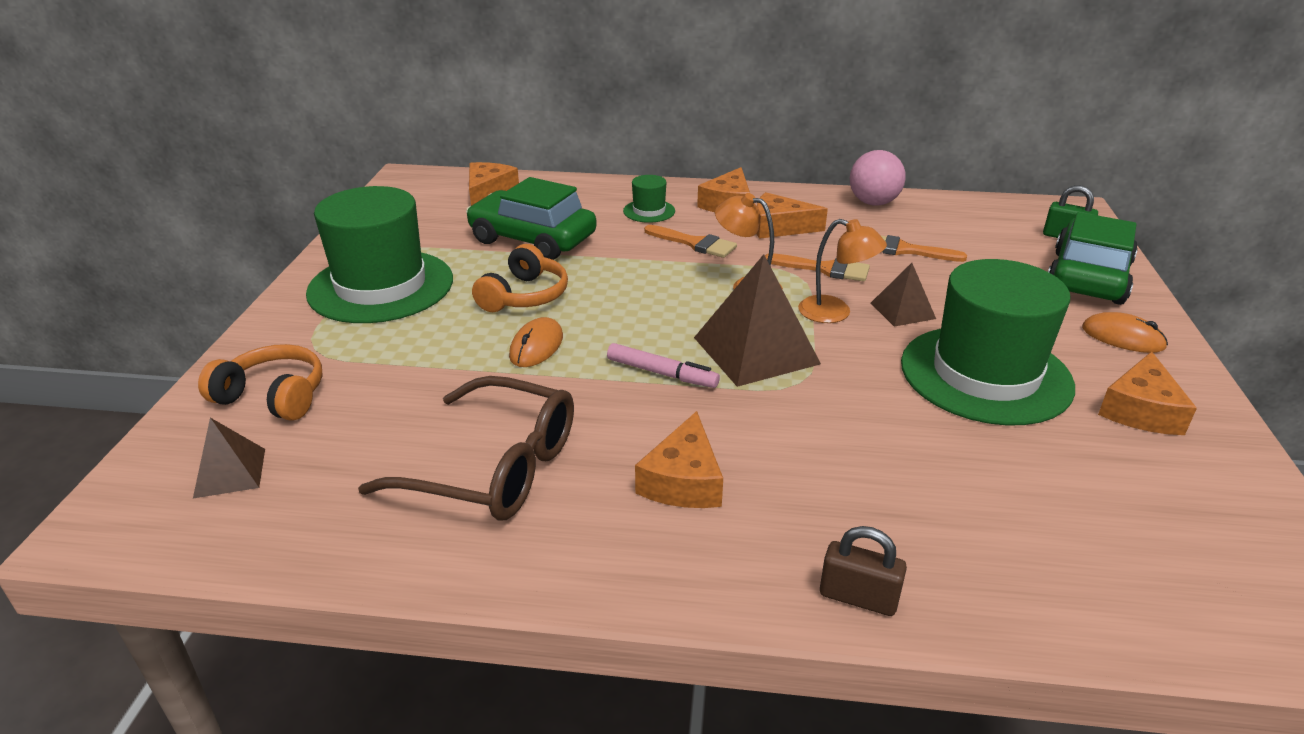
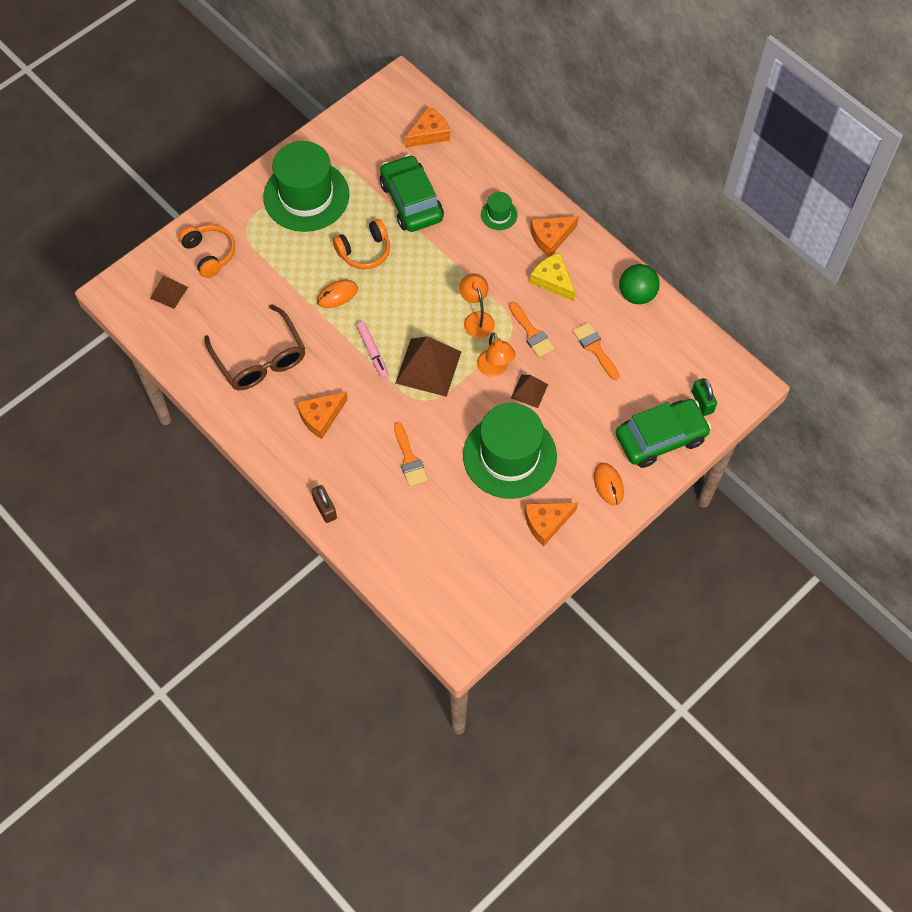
camera: 40 degrees right, 30 degrees up
(695, 243) = (490, 264): orange brush -> orange brush (409, 459)
(779, 227) = (553, 281): orange cheese -> yellow cheese
(873, 203) = (637, 294): pink ball -> green ball

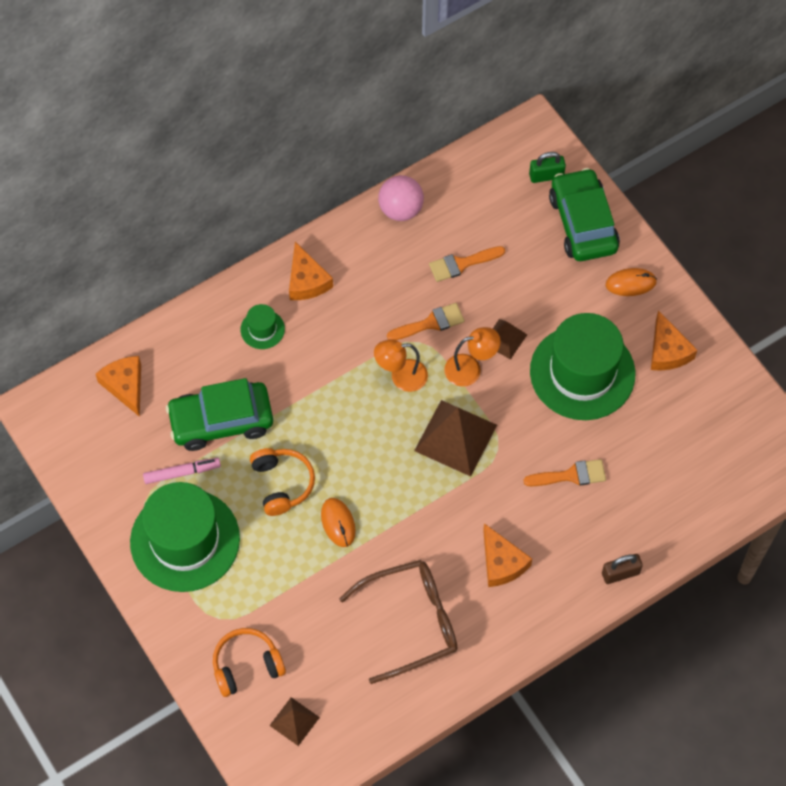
camera: 80 degrees left, 0 degrees up
(372, 352) = (424, 494): pink marker -> pink marker (182, 473)
(553, 281) = (365, 289): yellow cheese -> none
(637, 294) = (400, 209): green ball -> pink ball

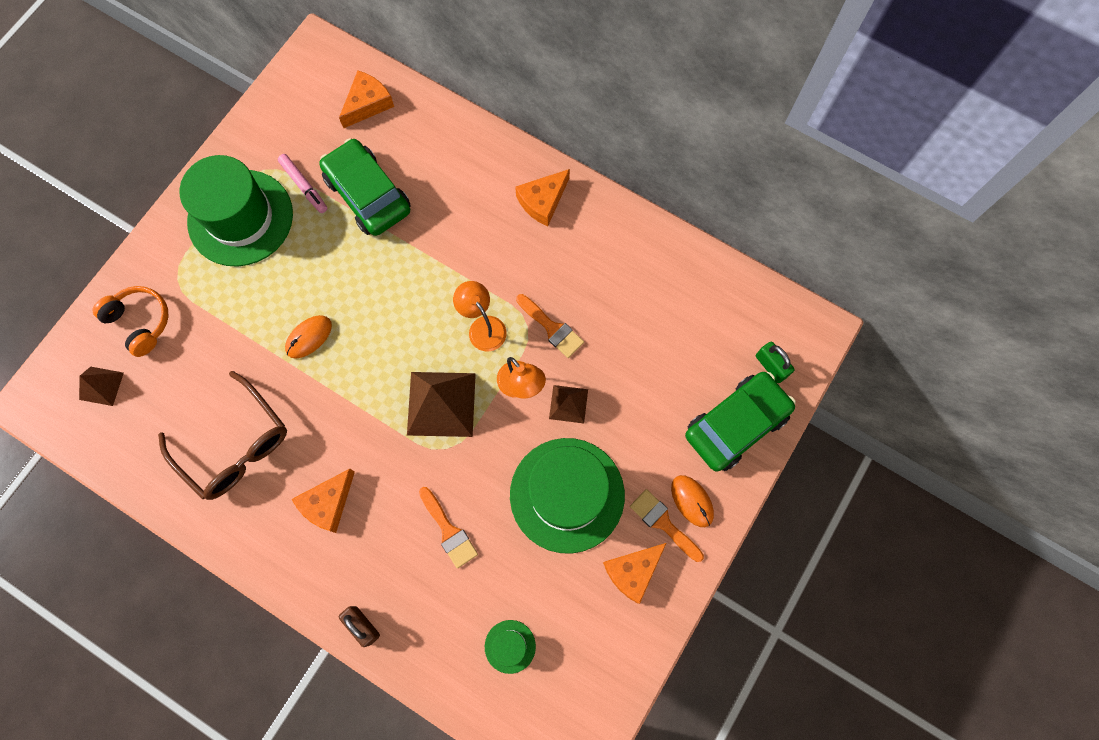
camera: 65 degrees right, 10 degrees up
(262, 329) = (475, 187): green hat -> green hat (510, 646)
(282, 484) = (328, 272): orange headphones -> none
(400, 209) = (660, 248): pink ball -> none
(461, 264) = (630, 329): orange brush -> orange brush (663, 523)

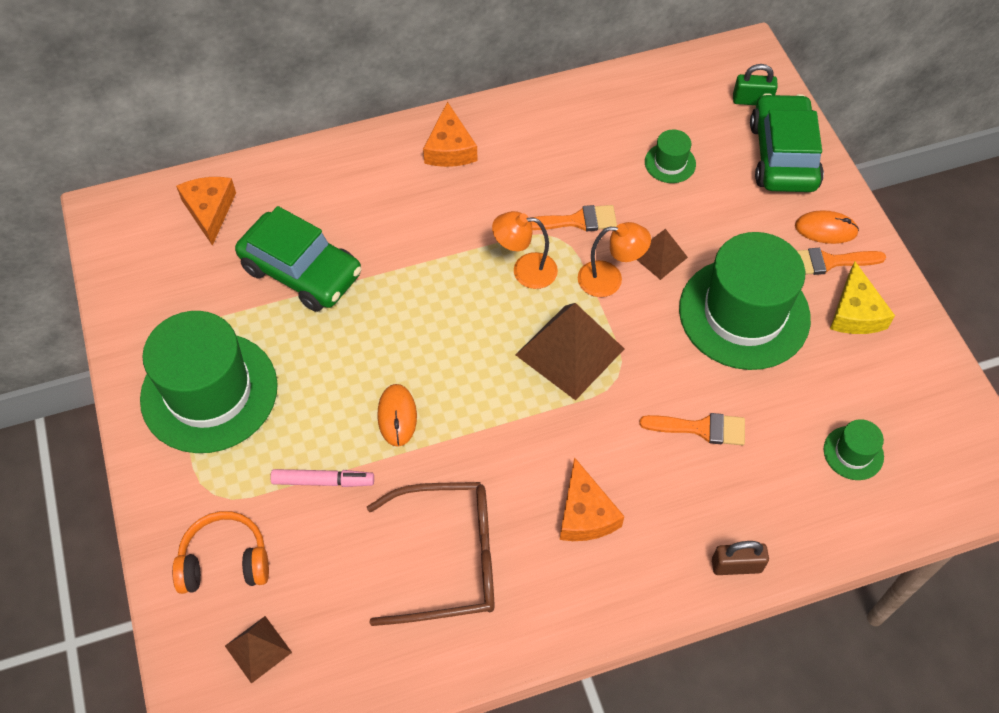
camera: 50 degrees left, 15 degrees down
(304, 186) = (235, 316): pink marker -> pink marker (323, 481)
(368, 195) = (301, 271): green car -> green car turned 150 degrees counterclockwise
(633, 571) = (855, 312): orange cheese -> yellow cheese
(658, 351) = (670, 163): none -> green hat

